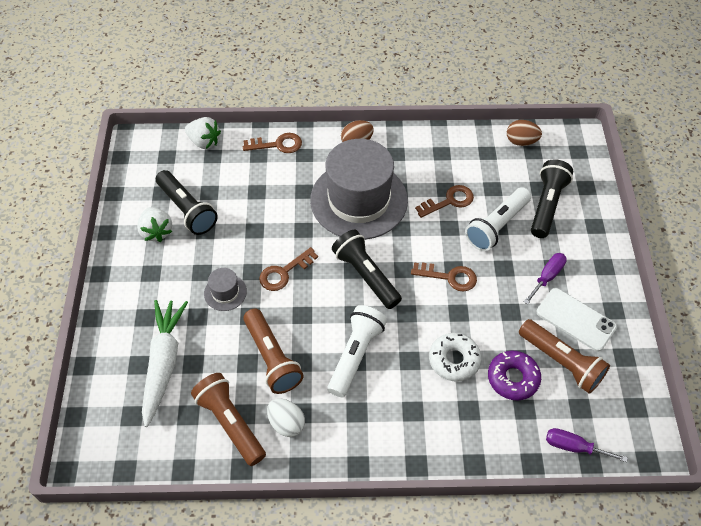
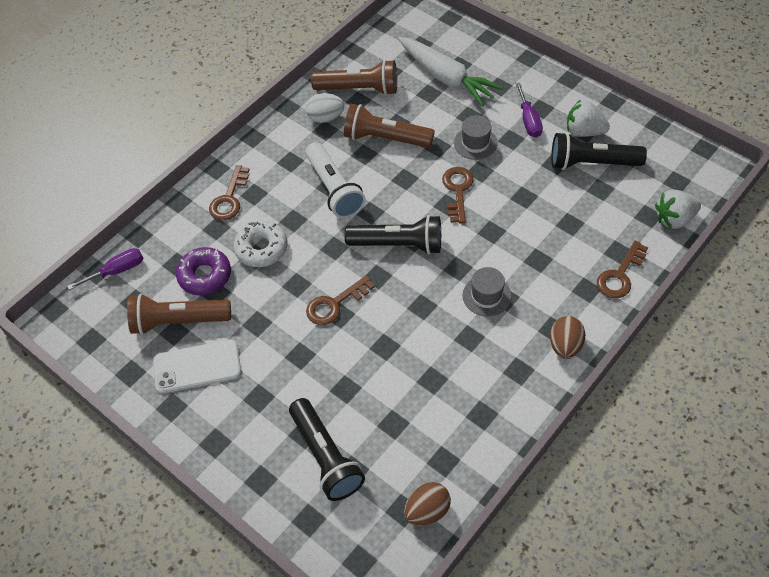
camera: 135 degrees right, 0 degrees up
(359, 200) = (486, 295): grey hat -> grey hat, size x0.41
(449, 201) = (414, 371): brown key -> brown key (229, 199)
(497, 226) = (347, 388): white flashlight -> none
(547, 277) = (256, 382): purple screwdriver -> purple screwdriver (529, 120)

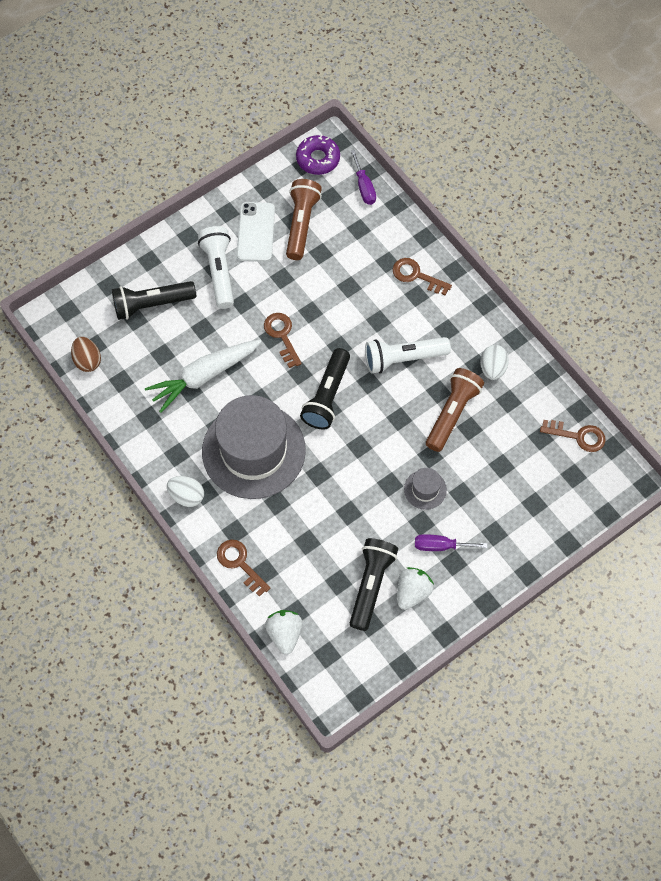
camera: 100 degrees right, 10 degrees up
(205, 276) = (340, 247): purple donut -> purple donut (318, 159)
(261, 248) = (355, 292): white donut -> none
(262, 392) = (219, 272): none -> white flashlight
(359, 89) = (523, 404): brown flashlight -> none
(446, 78) = (518, 487): white carrot -> white carrot (204, 376)
(457, 191) = (372, 458): brown key -> brown key (578, 436)
(486, 295) = (253, 451): grey hat -> grey hat, size x2.46
(565, 346) = (187, 496): brown egg -> white egg

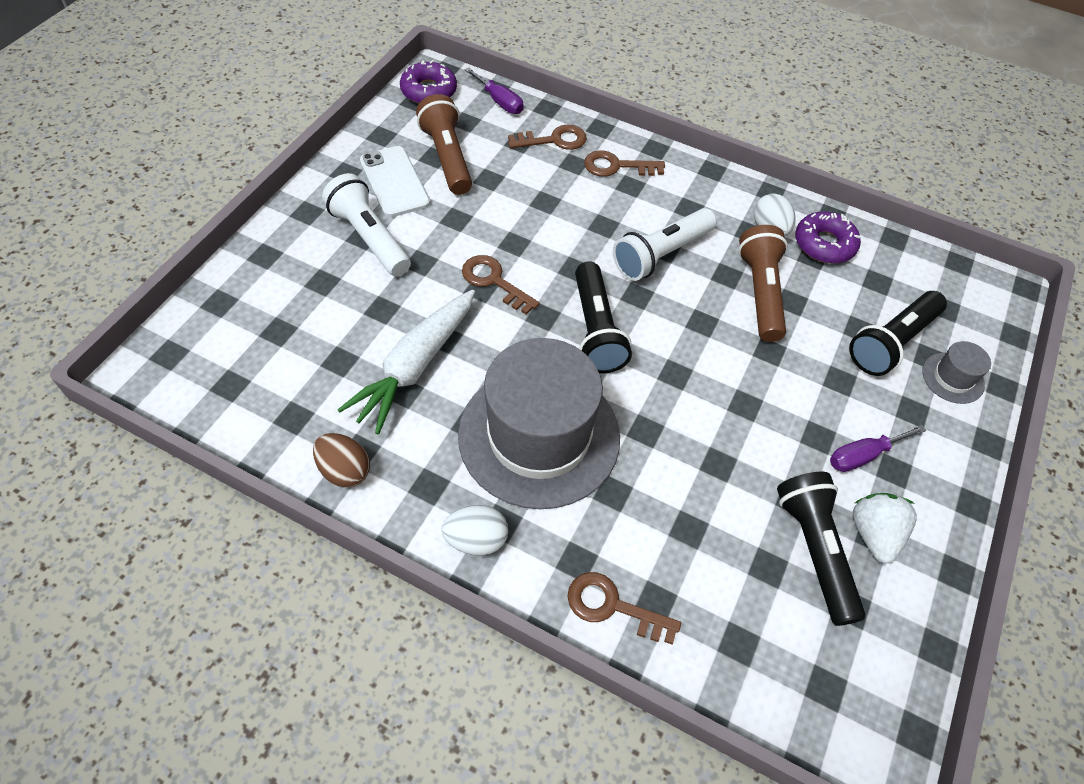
camera: 30 degrees left, 10 degrees down
(87, 360) = (228, 409): brown egg -> brown egg (344, 470)
(152, 304) = (294, 305): black flashlight -> black flashlight (892, 342)
(285, 633) = (745, 686): white strawberry -> none
(425, 489) = (793, 393): grey hat -> grey hat (952, 378)
(523, 395) = (824, 244): none -> purple donut
(578, 436) = (915, 264): brown key -> brown key (554, 140)

